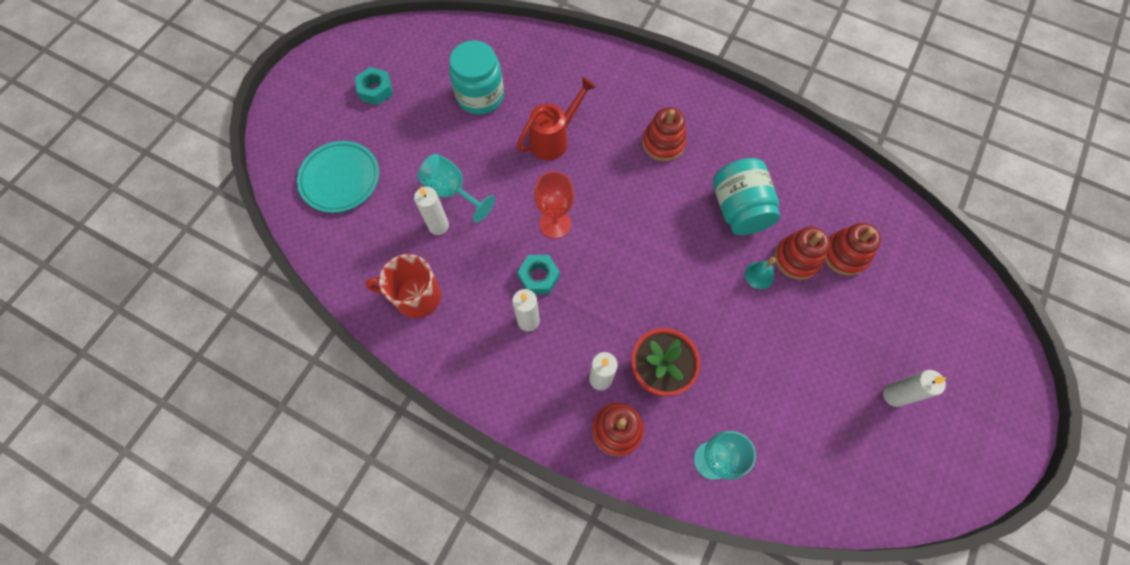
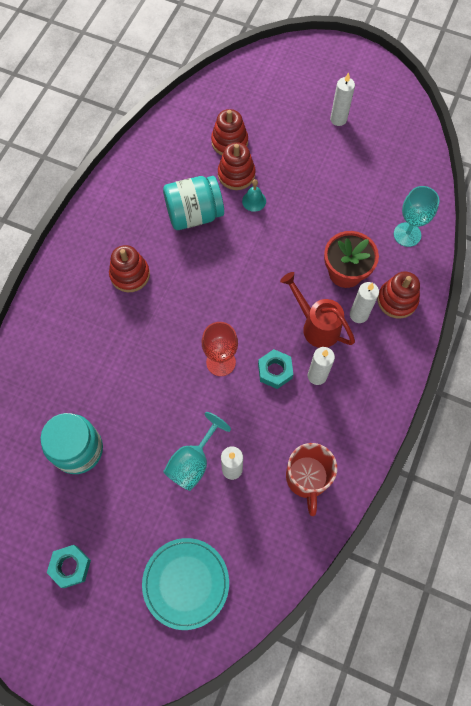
camera: 95 degrees left, 0 degrees up
(554, 139) = (128, 371): red watering can -> red watering can (316, 325)

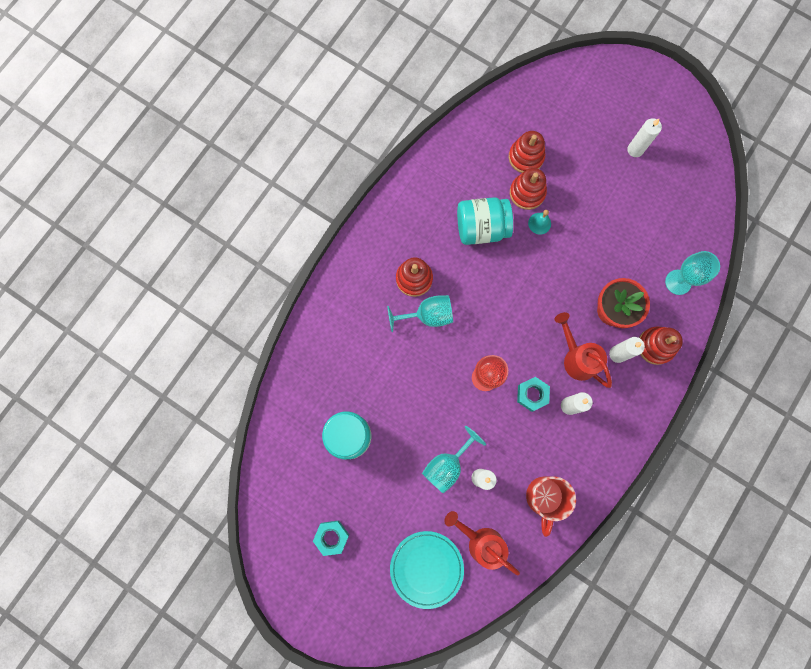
camera: 10 degrees right, 10 degrees up
(149, 309) = (428, 315): none -> turquoise goblet
(243, 540) = (480, 541): none -> red watering can

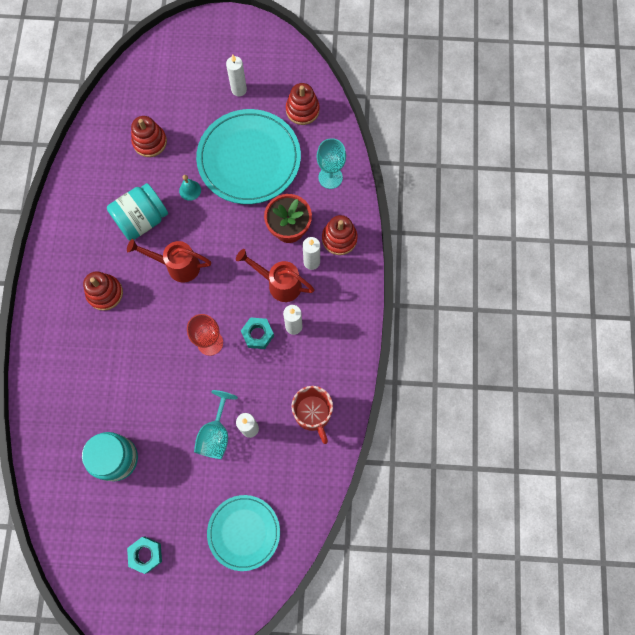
camera: 30 degrees left, 5 degrees down
(428, 315) = (133, 317): turquoise goblet -> none
(480, 541) = (278, 481): red watering can -> red watering can (177, 266)
(527, 193) = (166, 171): red stacking toy -> red stacking toy (302, 110)
(610, 223) = (249, 159): none -> turquoise plate

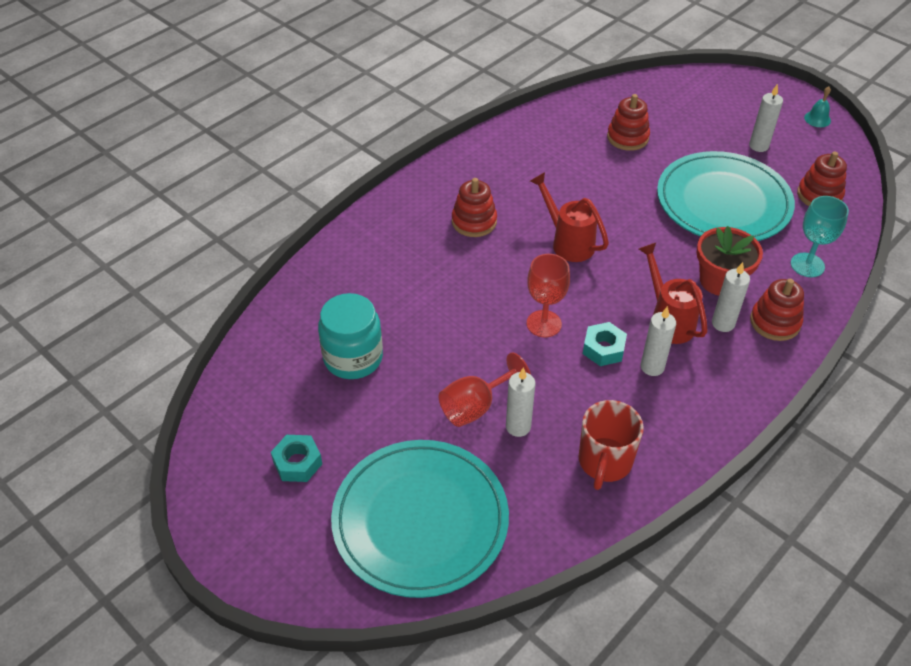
camera: 40 degrees right, 25 degrees down
(142, 220) = (565, 188): turquoise jar -> none
(190, 190) = (636, 192): turquoise bell -> turquoise bell (817, 119)
(216, 434) = (475, 406): turquoise goblet -> red goblet
(244, 532) = (420, 520): turquoise plate -> turquoise plate, size x1.63

